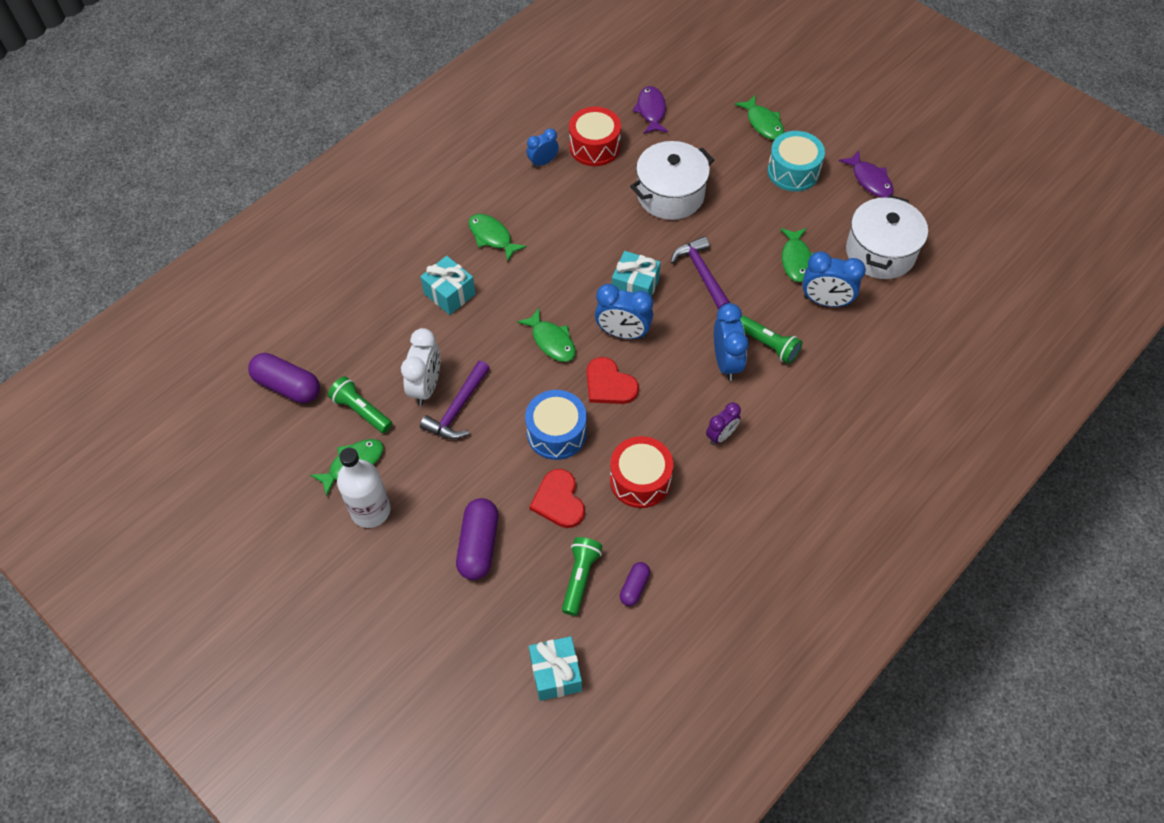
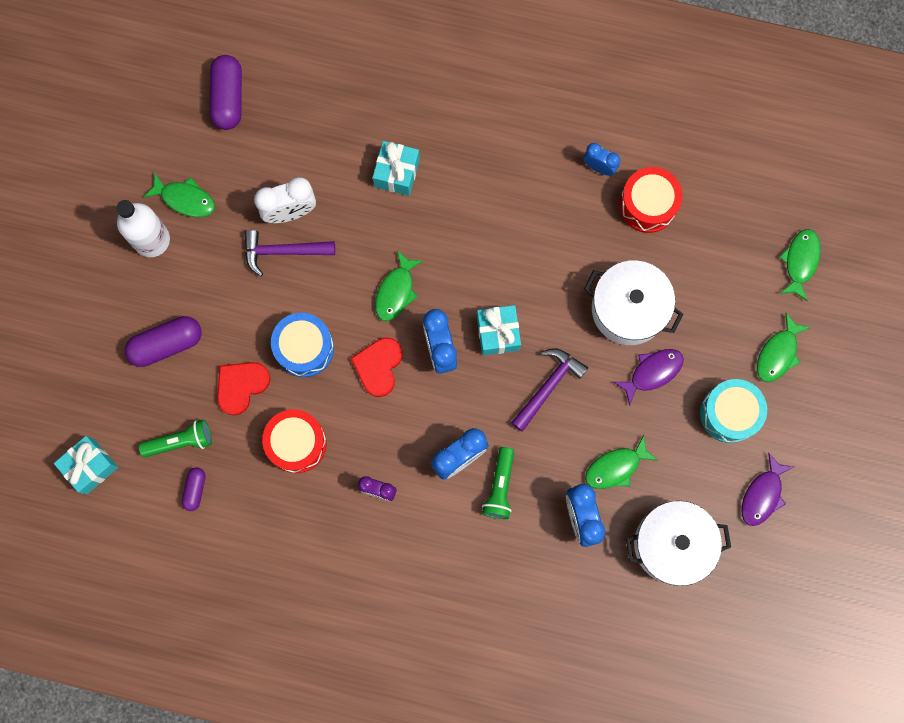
camera: 60 degrees right, 20 degrees up
(361, 411) = (237, 173): green flashlight -> none
(492, 237) = (481, 172): green fish -> green fish (800, 261)
(634, 587) = (195, 490): purple capsule -> purple capsule turned 75 degrees counterclockwise
(651, 111) = (728, 234): purple fish -> purple fish (652, 372)

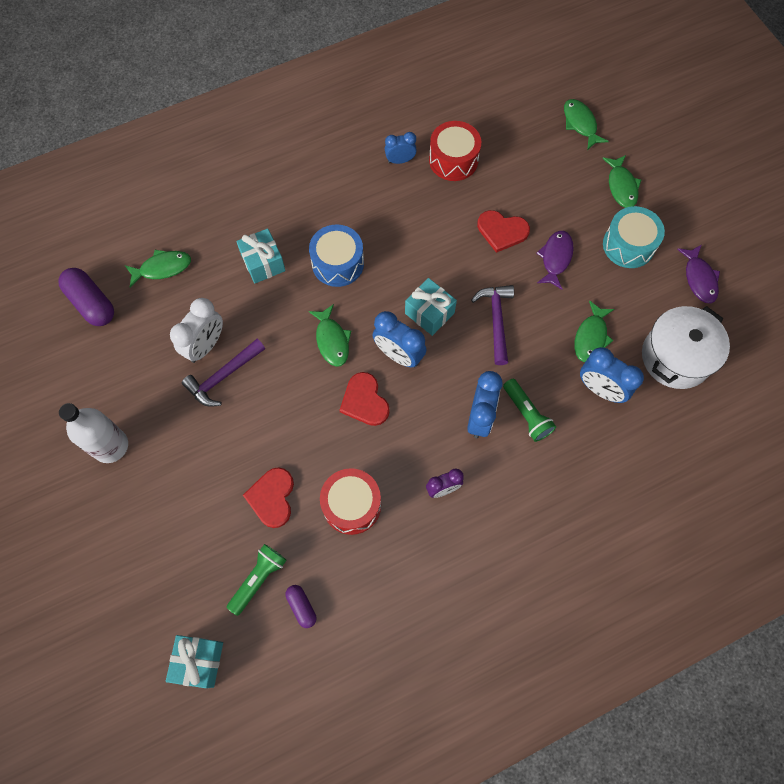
camera: 40 degrees left, 10 degrees down
(166, 344) = (186, 514): purple capsule -> none
(185, 199) = (114, 397): green fish -> green fish (162, 268)
(304, 348) = (298, 431): blue drum -> blue drum (338, 263)
(628, 309) = (502, 231): white pot -> red heart

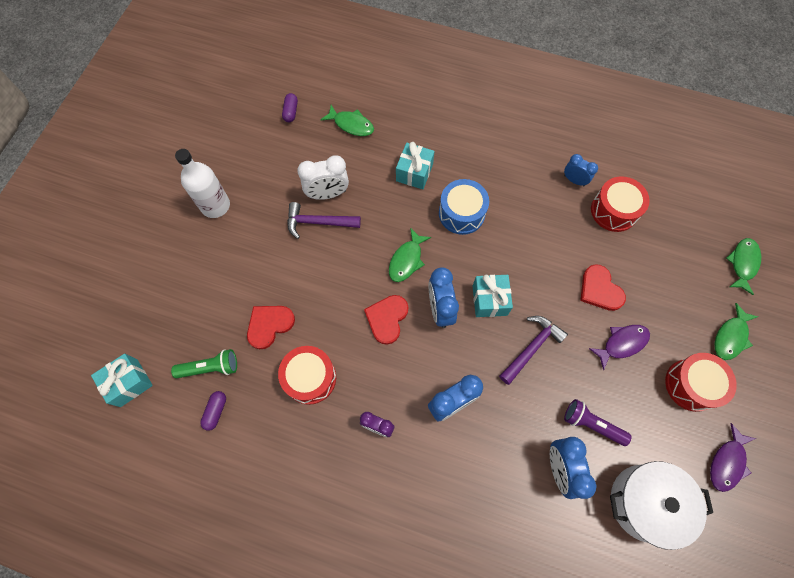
camera: 45 degrees right, 0 degrees up
(91, 303) = (291, 112): purple capsule -> purple capsule, size x0.55
(527, 414) = (486, 433): green flashlight -> none
(591, 337) = (591, 424): green fish -> purple flashlight
(628, 245) = (691, 385): turquoise drum -> red drum

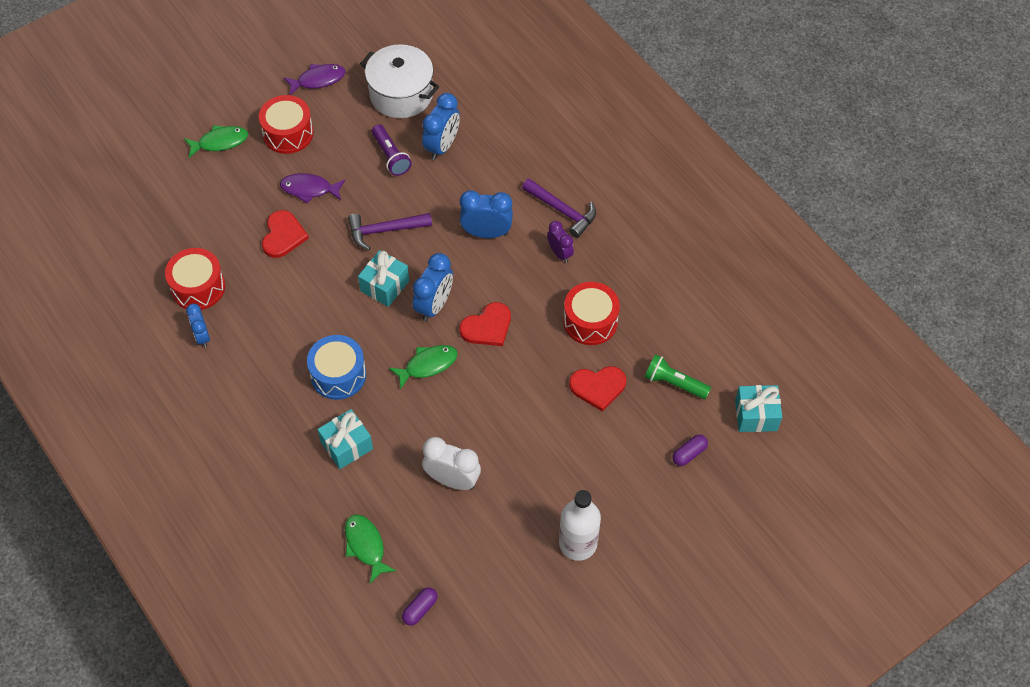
camera: 145 degrees left, 10 degrees down
(216, 411) = (689, 345): purple capsule -> purple capsule (689, 454)
(318, 222) = (484, 456): purple hammer -> purple hammer (562, 211)
(742, 264) = (144, 180): green fish -> none

